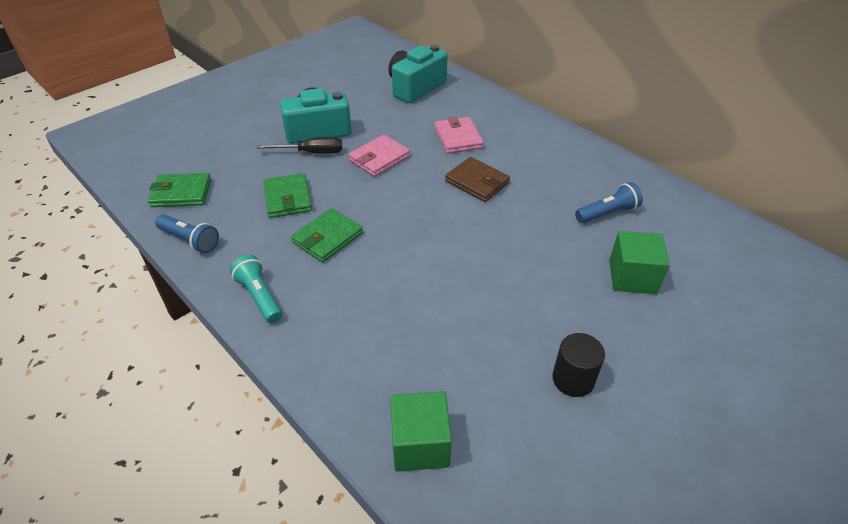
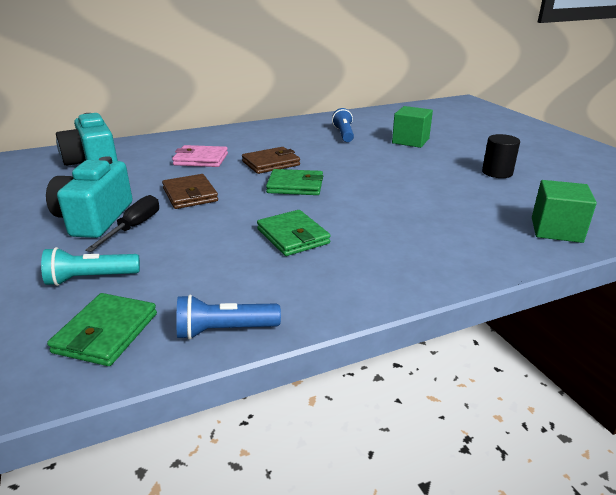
camera: 70 degrees left, 15 degrees down
(190, 240) = (224, 330): blue flashlight -> blue flashlight turned 150 degrees counterclockwise
(259, 296) = (361, 286): turquoise flashlight -> turquoise flashlight (90, 278)
(288, 198) = (205, 251): green wallet -> green wallet (295, 186)
(379, 158) = (190, 195): pink wallet -> brown wallet

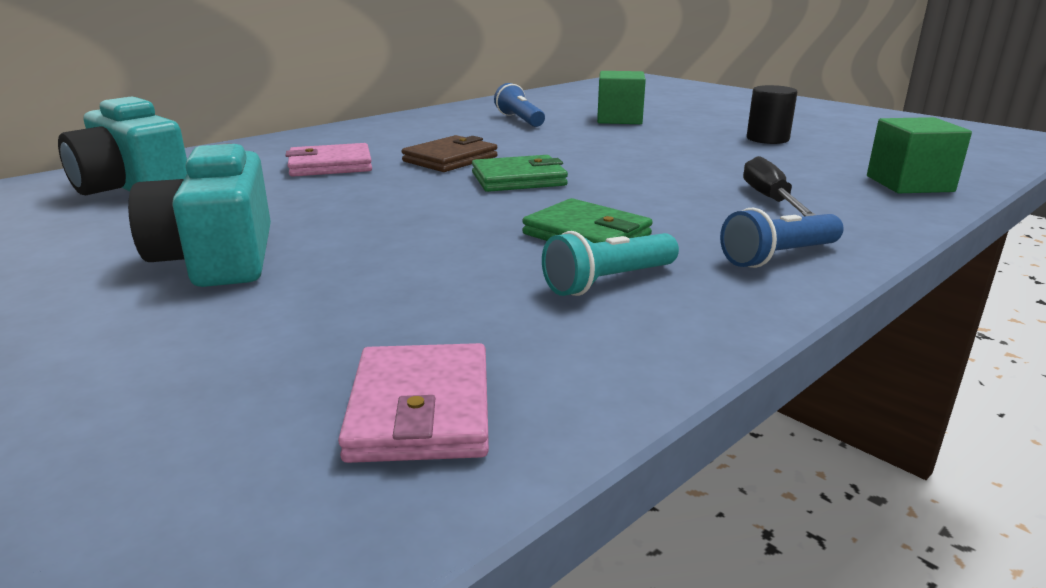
camera: 20 degrees left, 5 degrees down
(90, 278) = (302, 339): turquoise flashlight -> turquoise flashlight (608, 282)
(106, 333) = (420, 410): green wallet -> pink wallet
(134, 227) = (307, 259): black screwdriver -> black screwdriver (770, 199)
(190, 195) = (361, 208): brown wallet -> none
(224, 330) = (625, 365): blue flashlight -> blue flashlight (778, 257)

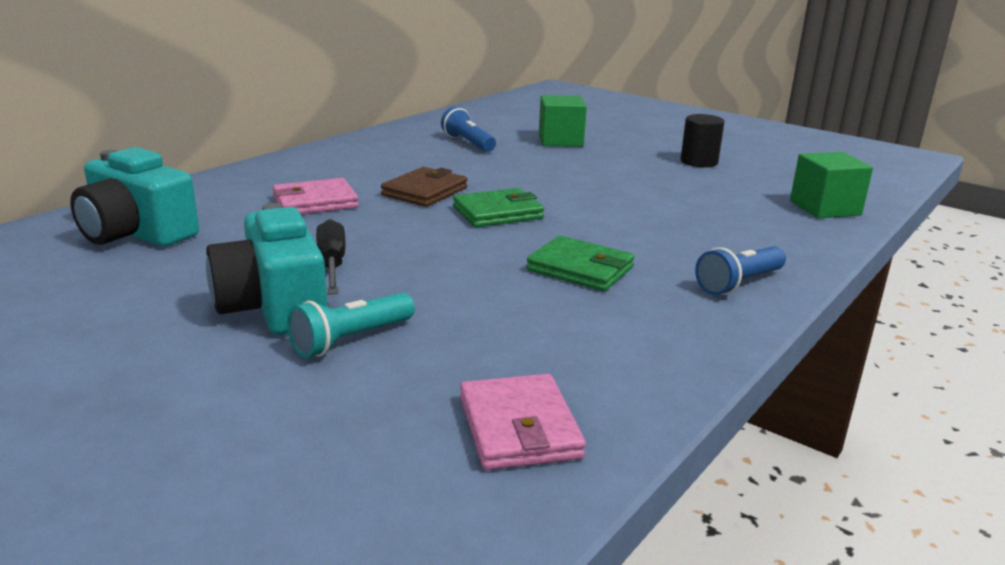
camera: 10 degrees left, 0 degrees up
(608, 282) = (614, 313): turquoise flashlight -> turquoise flashlight (350, 340)
(770, 199) = (718, 228): black screwdriver -> black screwdriver (332, 265)

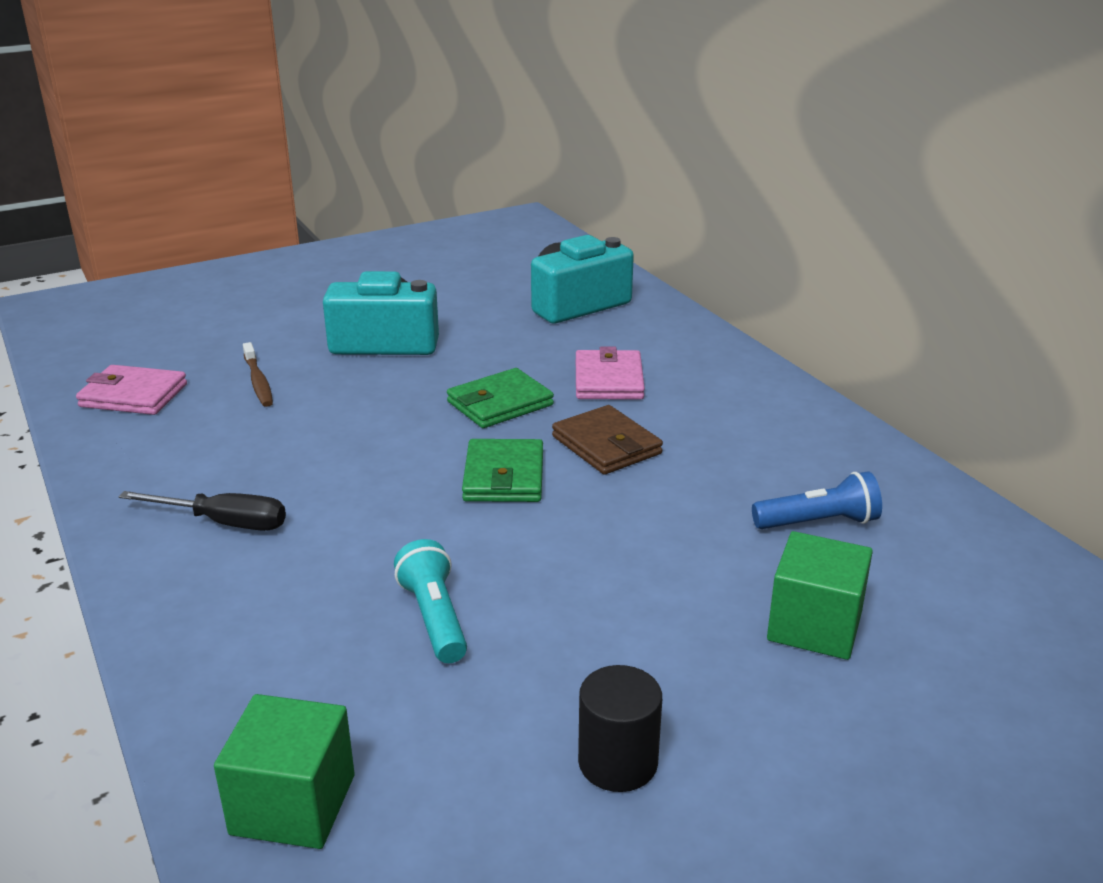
camera: 115 degrees right, 5 degrees up
(332, 265) = (441, 370): black screwdriver -> black screwdriver (224, 523)
(350, 340) = (304, 361): turquoise flashlight -> turquoise flashlight (434, 618)
(420, 352) = (258, 381): none -> brown toothbrush
(580, 269) = (316, 485): green wallet -> green wallet (500, 403)
(739, 284) = (183, 573): blue flashlight -> none

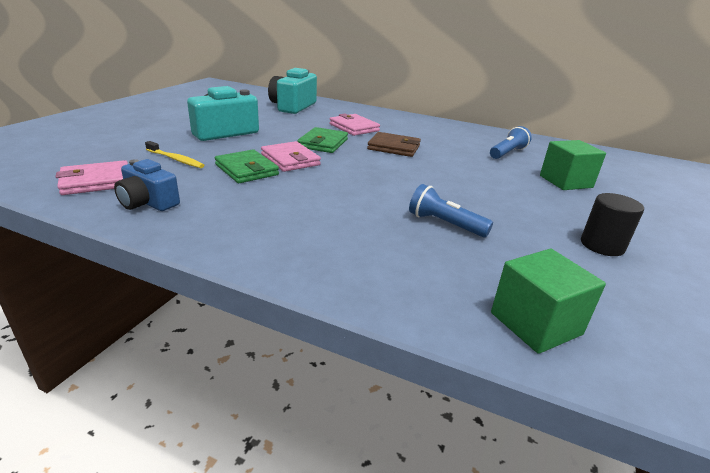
camera: 40 degrees left, 0 degrees up
(143, 446) = (148, 202): none -> blue camera
(224, 523) = (268, 221): black screwdriver -> none
(258, 381) = (176, 159): brown toothbrush -> yellow toothbrush
(400, 424) = (290, 160): none -> pink wallet
(434, 618) = (444, 224): turquoise flashlight -> blue flashlight
(503, 476) = (373, 167): green wallet -> green wallet (246, 170)

